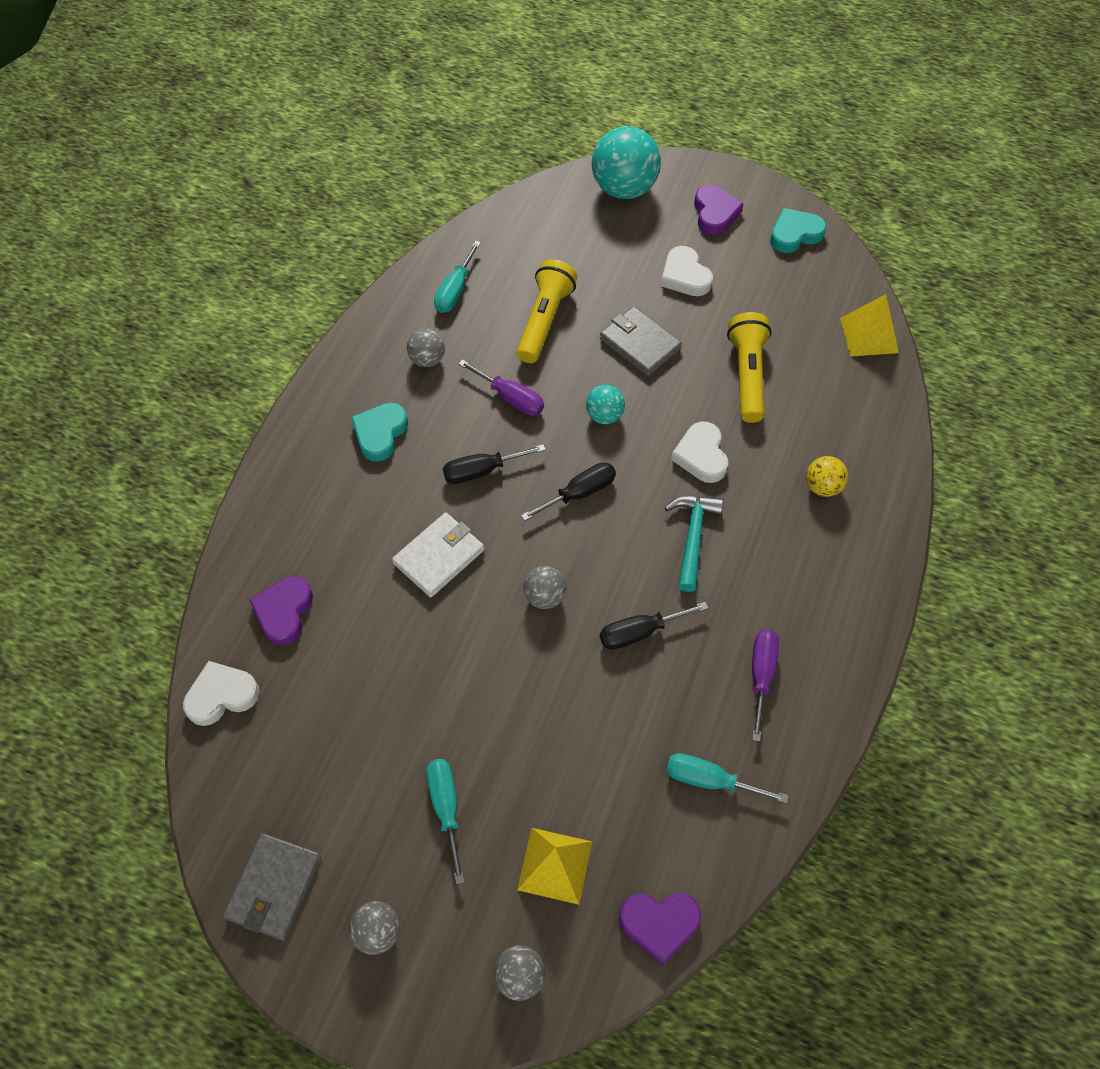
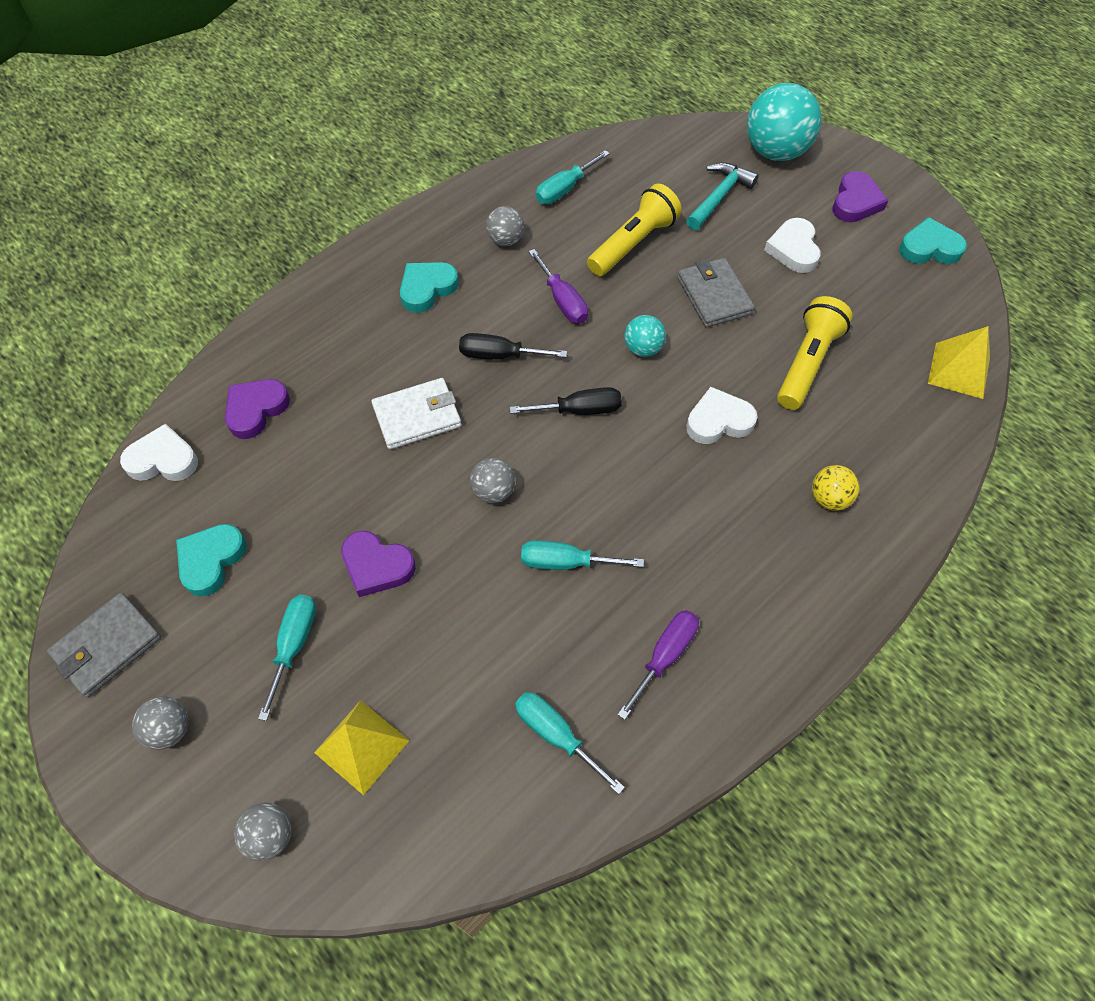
camera: 25 degrees right, 0 degrees up
(325, 767) = (211, 560): none -> turquoise heart
(639, 632) = (565, 562): black screwdriver -> turquoise screwdriver
(659, 924) = (428, 852): purple heart -> purple heart (376, 566)
(692, 537) = (667, 494): turquoise hammer -> turquoise hammer (719, 197)
(701, 455) = (718, 421): white heart -> white heart turned 60 degrees clockwise

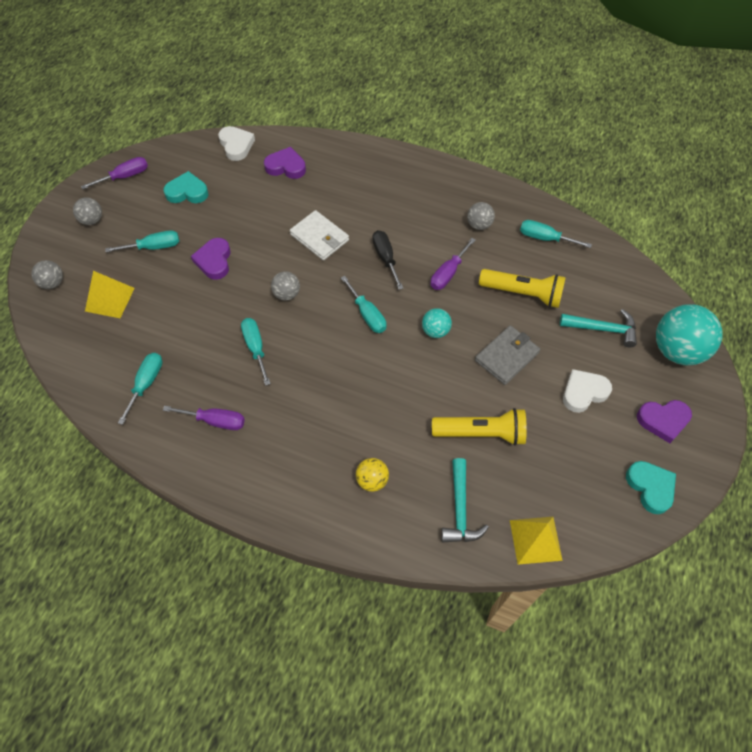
camera: 65 degrees right, 0 degrees up
(107, 646) = (125, 176): grey wallet -> purple screwdriver
(427, 289) = (414, 203): turquoise heart -> none
(579, 410) = (367, 314): black screwdriver -> turquoise screwdriver
(718, 421) = (400, 394): white heart -> none
(898, 424) = (460, 509): none -> turquoise hammer

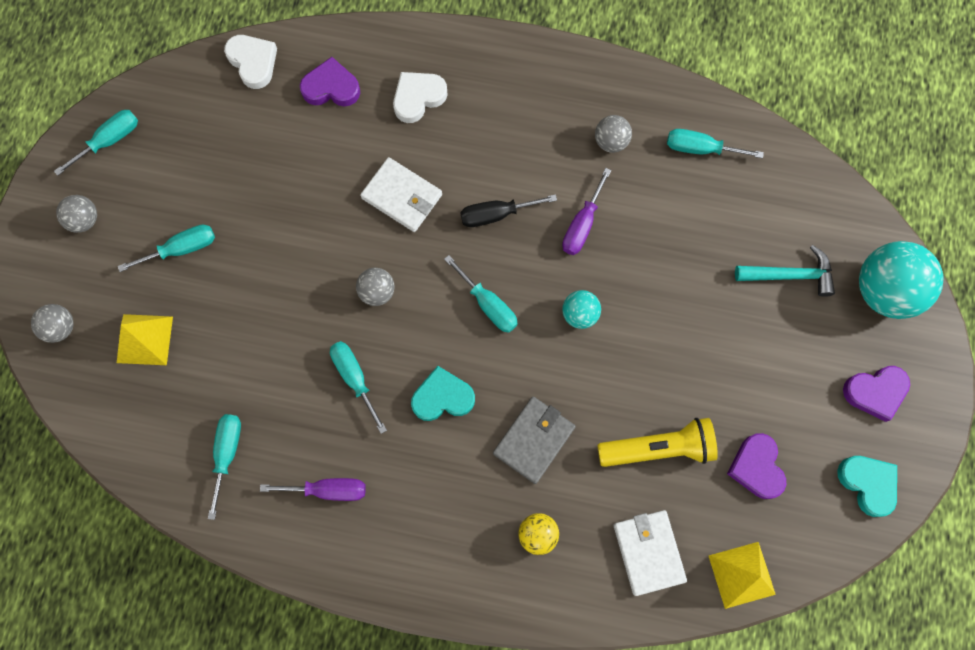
camera: 10 degrees left, 15 degrees up
(125, 176) = (109, 140): purple screwdriver -> turquoise screwdriver
(187, 192) = (204, 152): turquoise heart -> turquoise heart (442, 397)
(214, 261) = (269, 257): purple heart -> purple heart (756, 467)
(385, 258) = (496, 214): black screwdriver -> black screwdriver turned 75 degrees counterclockwise
(460, 509) = (648, 552): turquoise hammer -> white wallet
(506, 356) = (675, 335): grey wallet -> grey wallet (534, 440)
(522, 293) = (682, 239): yellow flashlight -> none
(583, 392) = (776, 370): white heart -> white heart (418, 98)

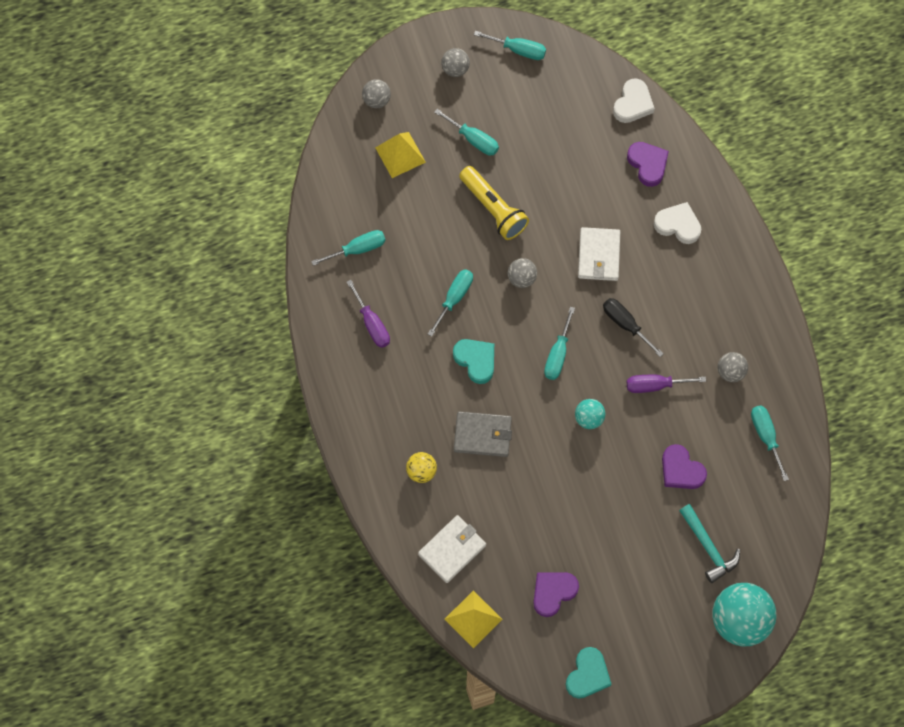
camera: 60 degrees right, 5 degrees down
(658, 448) = (527, 520): yellow flashlight -> yellow flashlight (493, 208)
(875, 392) = (658, 649): purple heart -> purple heart (681, 470)

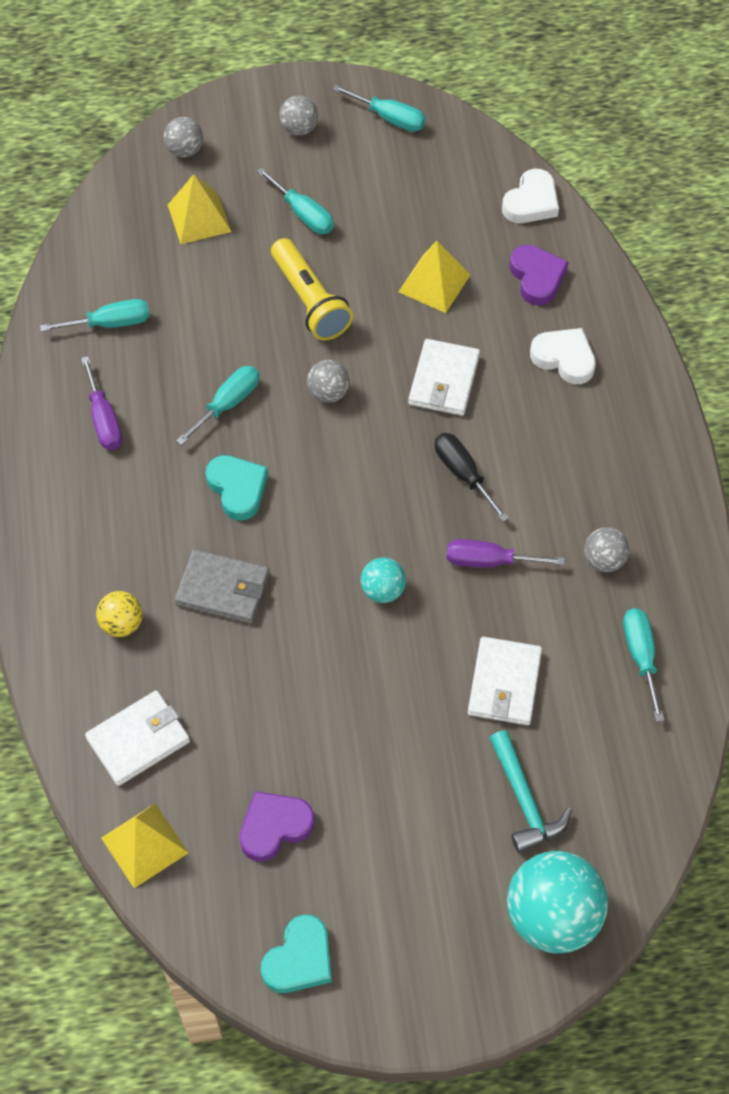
camera: 10 degrees right, 10 degrees down
(557, 354) = (357, 499): turquoise screwdriver -> none
(577, 180) = (434, 283): none -> yellow pyramid
(681, 470) = (504, 683): purple heart -> white wallet

